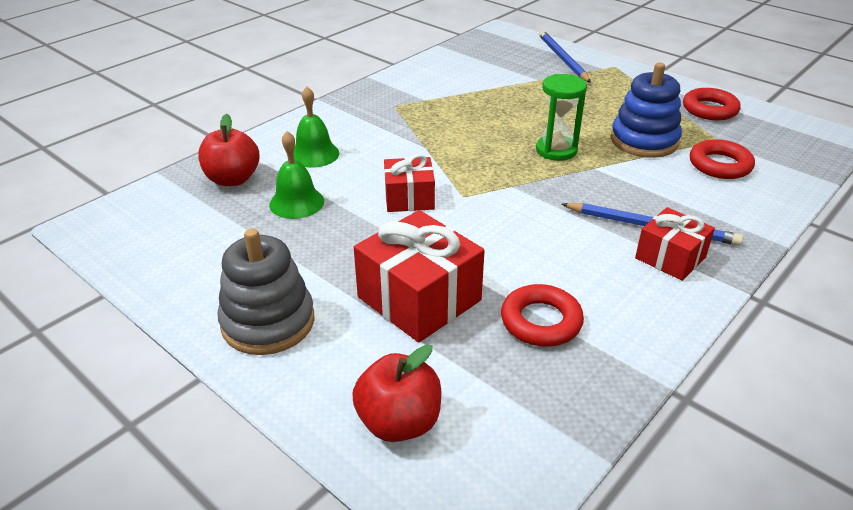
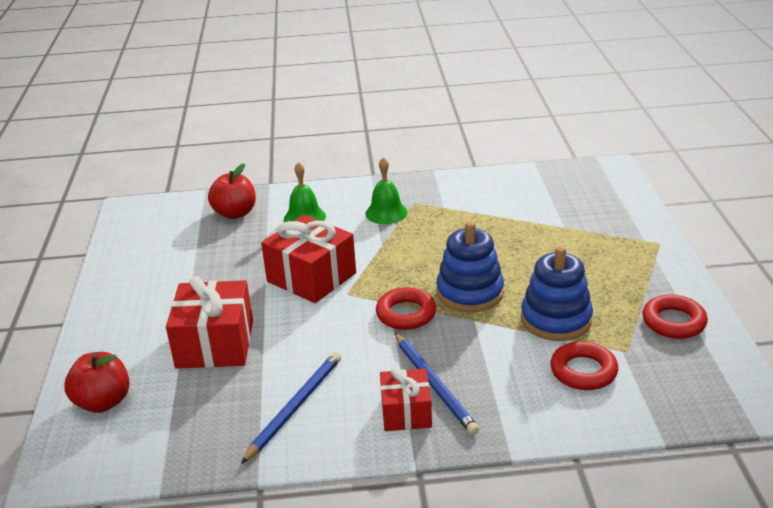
camera: 45 degrees right, 5 degrees down
(268, 322) = (127, 312): grey stacking toy -> none
(296, 202) = (245, 247): green bell -> green bell (386, 213)
(409, 198) = (311, 277): red gift -> red gift, size x1.63
(541, 321) = (255, 399): red ring -> red ring (406, 314)
(556, 150) = (470, 293): green hourglass -> blue stacking toy
(562, 59) = (621, 216): blue pencil -> blue pencil (295, 407)

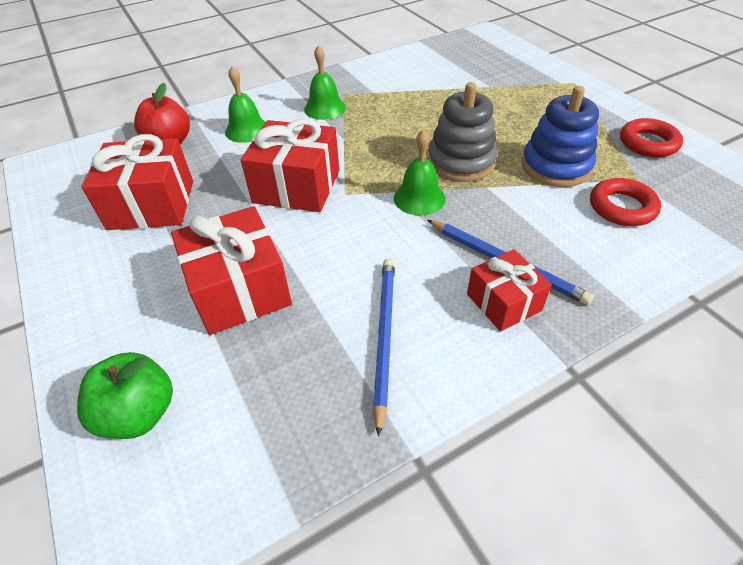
camera: 25 degrees left, 15 degrees up
(103, 402) = (139, 413): red apple -> green apple
(191, 263) = (151, 205): none -> red gift
(406, 314) = (419, 198): red ring -> green bell
(470, 293) = (461, 162): blue stacking toy -> grey stacking toy

